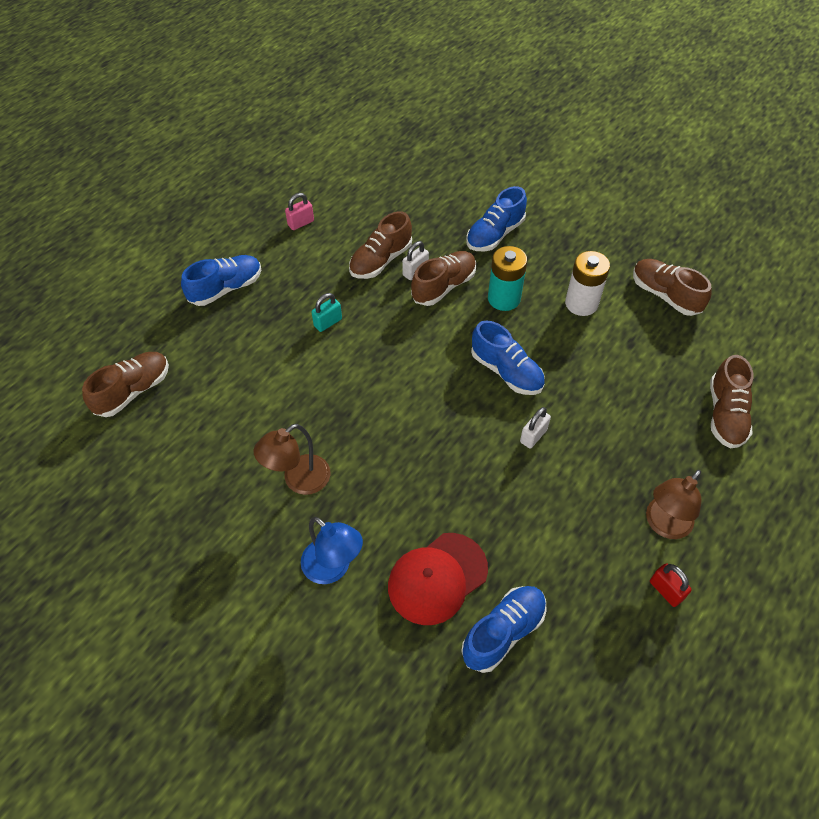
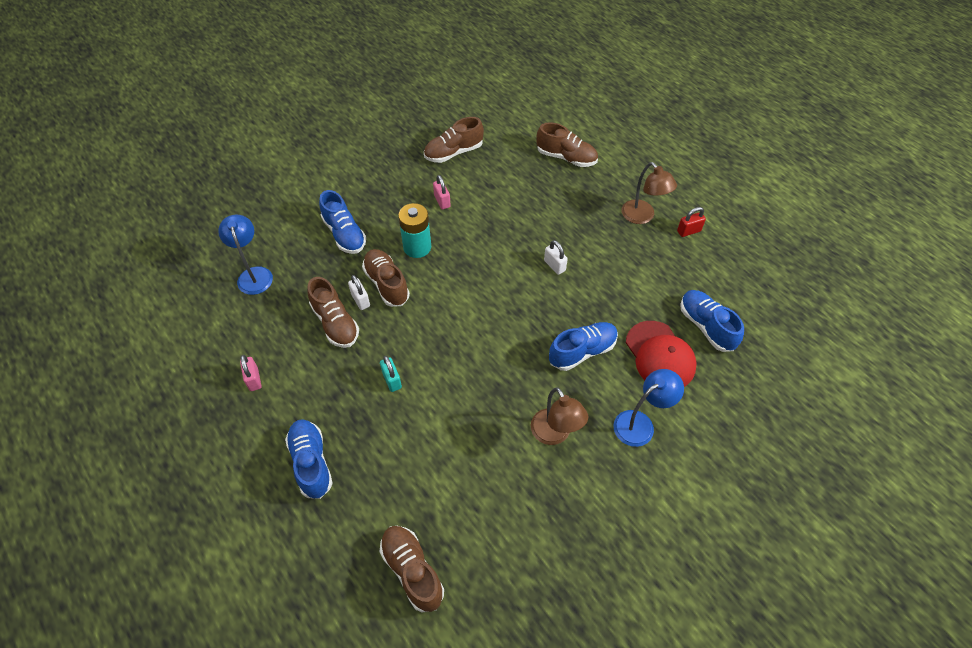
camera: 75 degrees left, 0 degrees up
(416, 185) = (254, 274): none -> blue lamp
(506, 371) = (490, 265): blue shoe -> blue shoe (582, 351)
(581, 303) = (442, 201): white battery -> pink padlock

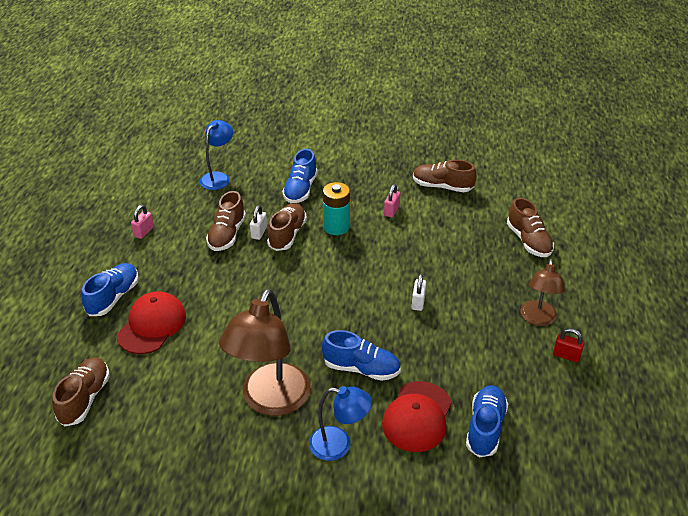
camera: 45 degrees right, 15 degrees down
(381, 457) = (152, 325): none -> red cap
(392, 380) = (215, 289): turquoise padlock -> none
(555, 434) = (270, 401): brown lamp -> brown lamp, size x1.73

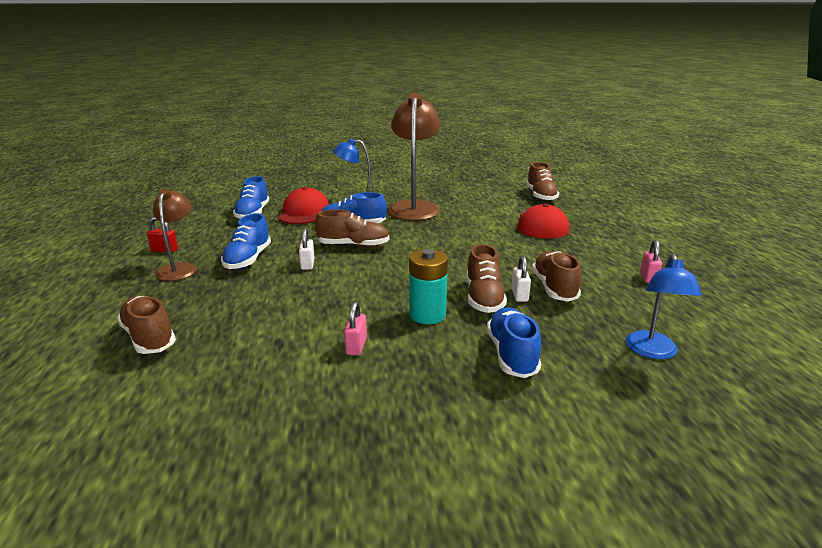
camera: 165 degrees right, 15 degrees down
(113, 297) = (597, 234): blue shoe -> blue shoe (248, 259)
(442, 186) = (272, 401): brown shoe -> brown shoe (353, 245)

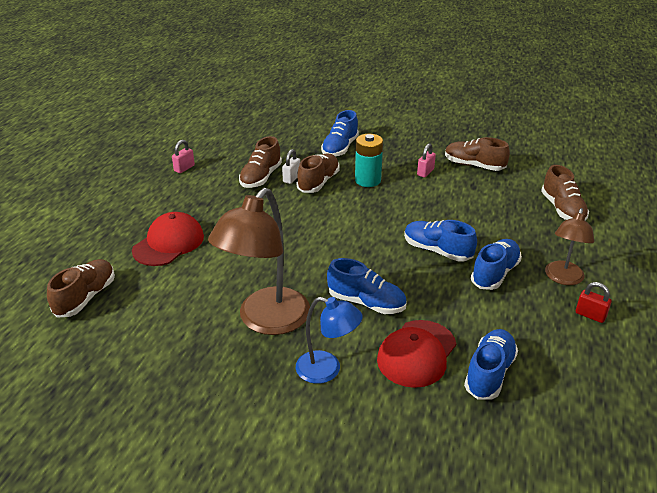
camera: 155 degrees left, 10 degrees up
(307, 264) = (437, 251): white padlock -> blue shoe
(353, 245) = (383, 265): brown shoe -> brown shoe (474, 165)
(653, 352) = (265, 132): blue lamp -> none

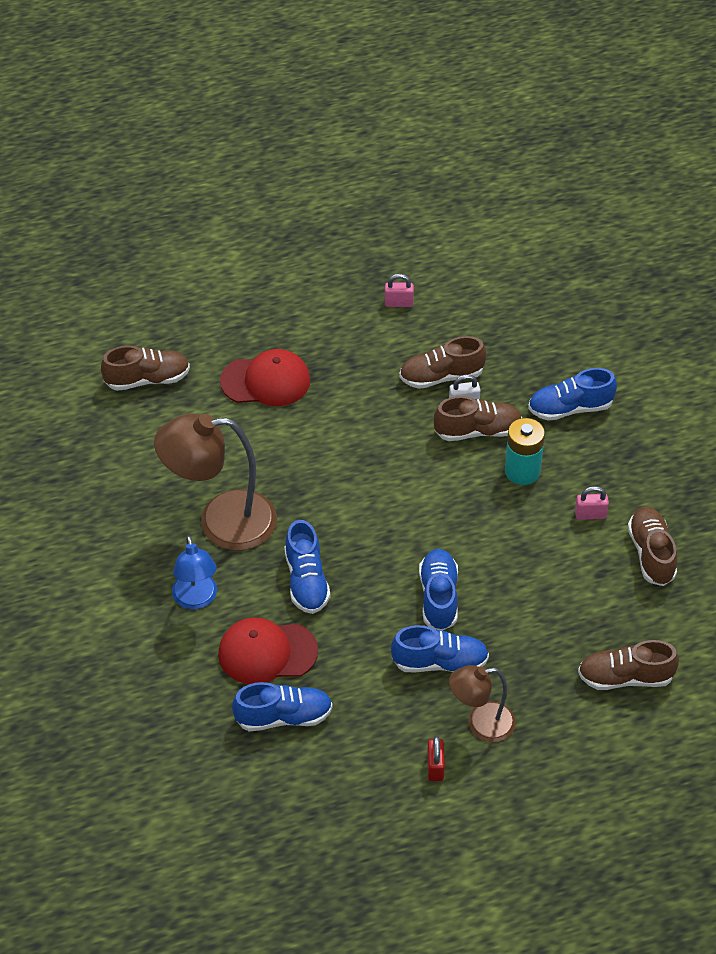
camera: 55 degrees right, 15 degrees up
(562, 209) = (625, 678): brown shoe -> brown shoe turned 45 degrees clockwise

